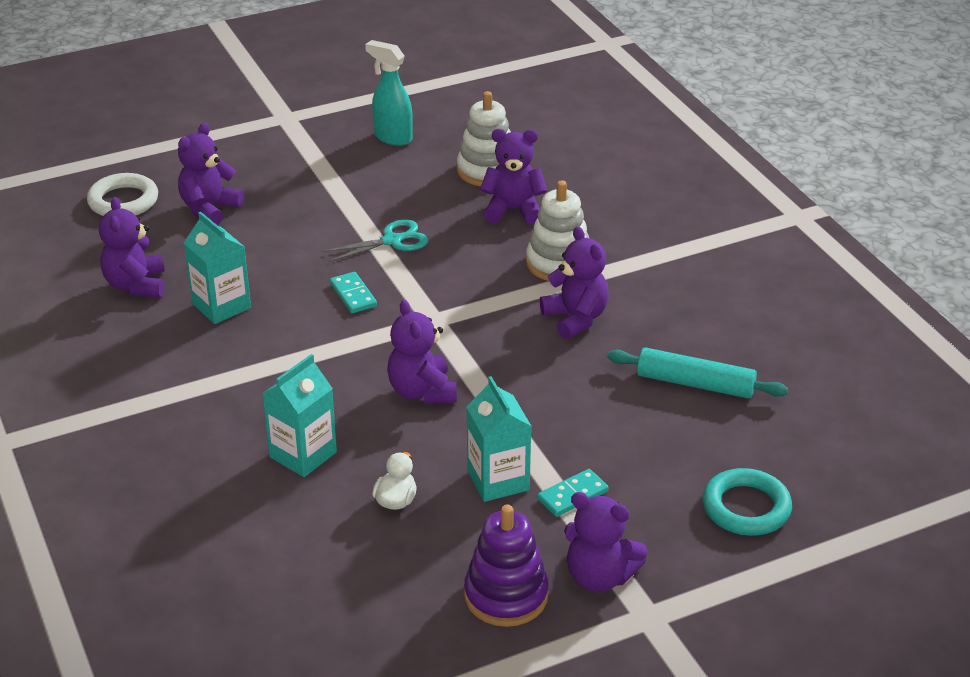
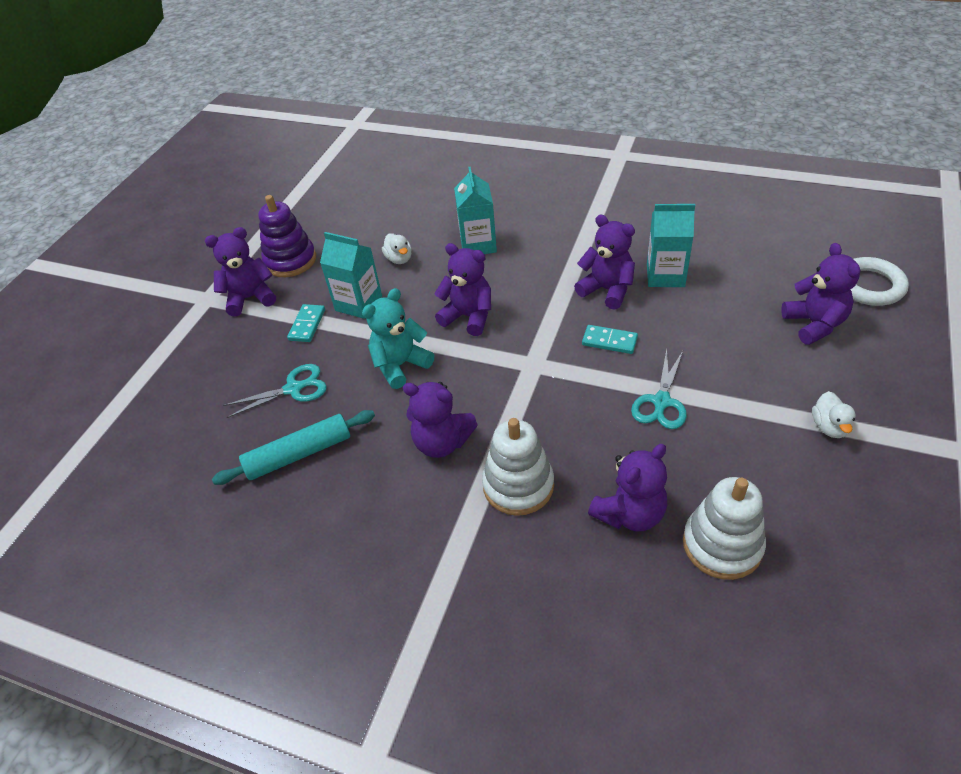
camera: 140 degrees right, 10 degrees up
(136, 285) = (732, 249): purple teddy bear -> purple teddy bear (607, 290)
(326, 168) = (829, 427): none -> white duck
(392, 137) = (858, 511): turquoise spray bottle -> none
(534, 393) = (400, 365): none -> turquoise teddy bear
(649, 440) = (293, 389): none -> turquoise scissors
(746, 508) = (193, 389): turquoise ring -> none

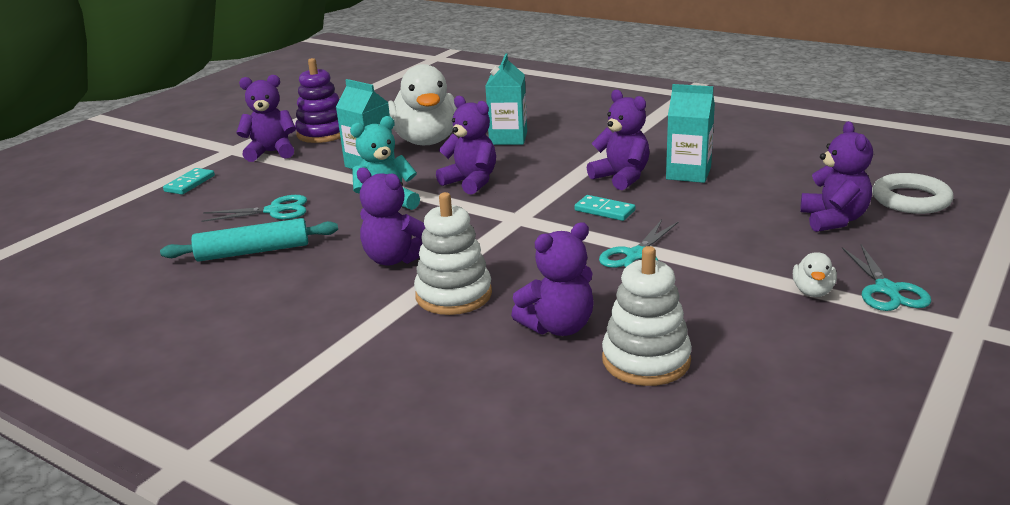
camera: 10 degrees right, 20 degrees down
(307, 325) = (313, 173): turquoise domino -> turquoise domino (190, 183)
(399, 259) = (426, 141): white duck -> white duck, size x2.44
(889, 414) = (887, 290): none -> turquoise scissors

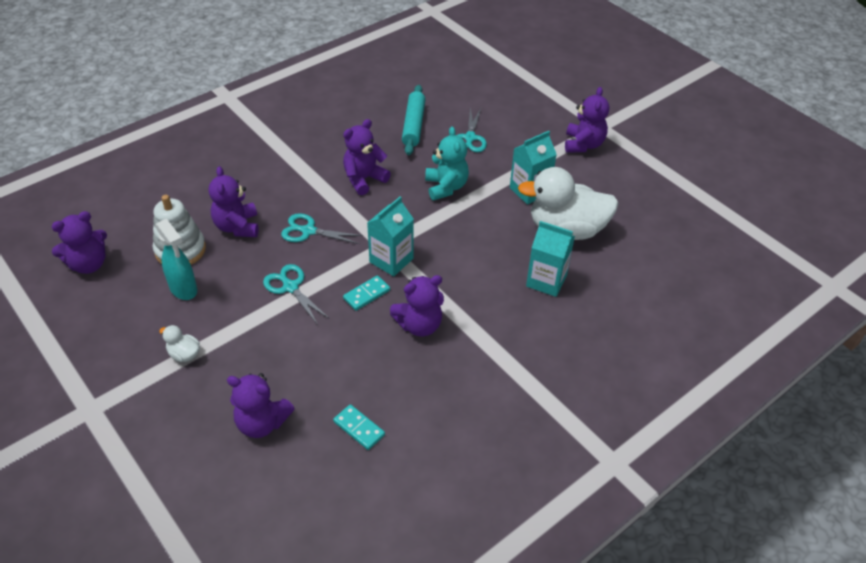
camera: 105 degrees right, 20 degrees up
(190, 183) = (540, 105): turquoise domino -> turquoise domino (359, 428)
(323, 133) = (614, 175): purple stacking toy -> none
(453, 295) = (302, 194): white stacking toy -> none
(471, 182) = (463, 237): purple teddy bear -> purple teddy bear (88, 264)
(688, 173) = (402, 371): turquoise carton -> turquoise carton (391, 260)
(715, 329) = (183, 289): none -> turquoise spray bottle
(887, 290) = (156, 394): turquoise scissors -> turquoise scissors (308, 231)
(911, 199) = (257, 499): white ring -> none

